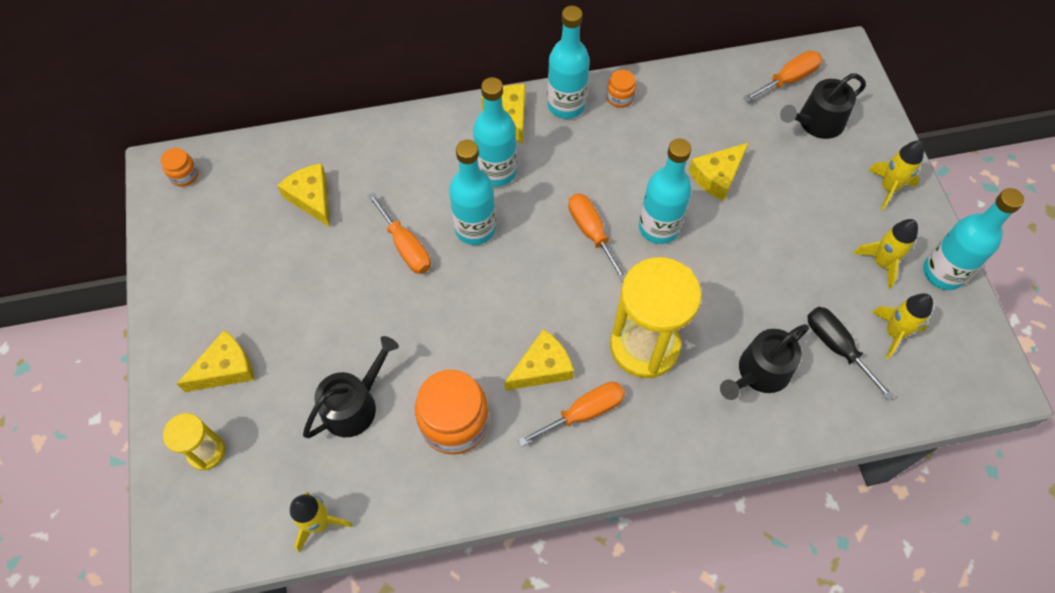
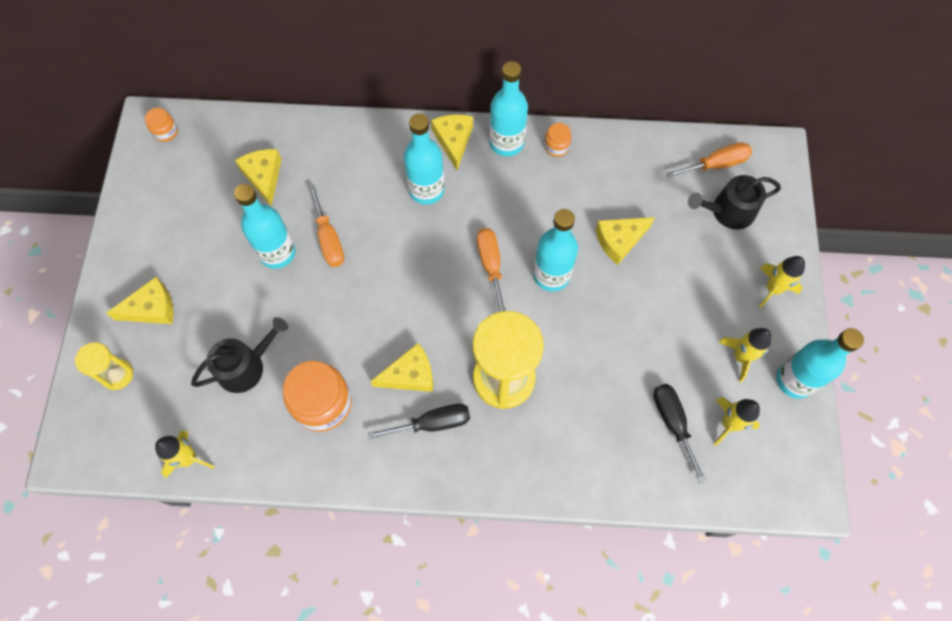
camera: 15 degrees right, 5 degrees up
(475, 229) = (392, 237): turquoise bottle -> turquoise bottle (277, 253)
(584, 413) = (433, 423): orange screwdriver -> black screwdriver
(759, 372) = (596, 428): black watering can -> none

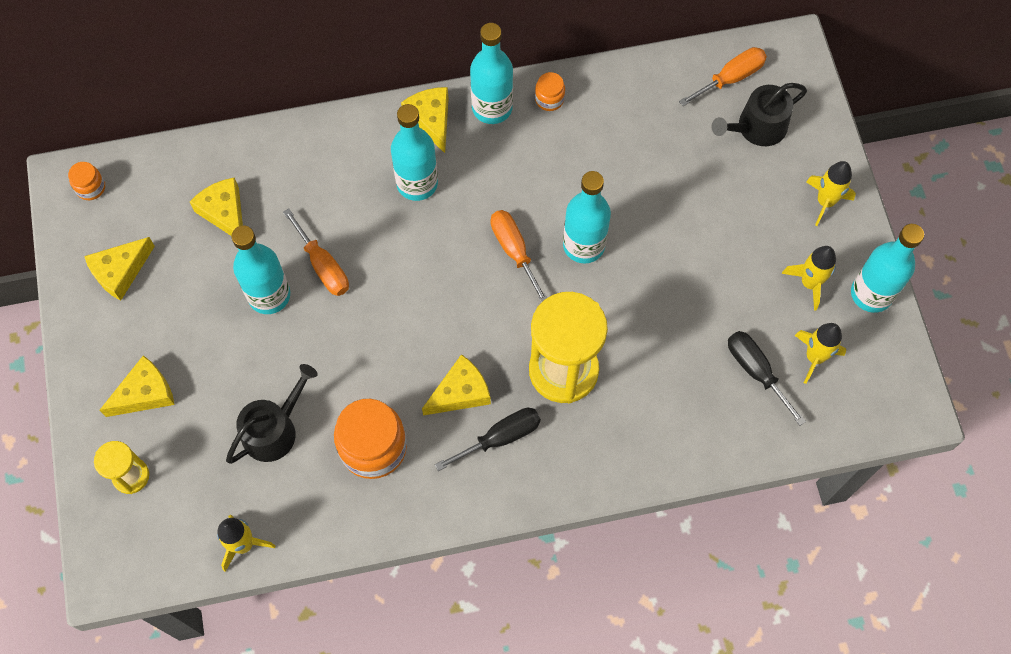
camera: 15 degrees left, 0 degrees up
(619, 240) = (648, 189): yellow cheese -> yellow cheese (120, 272)

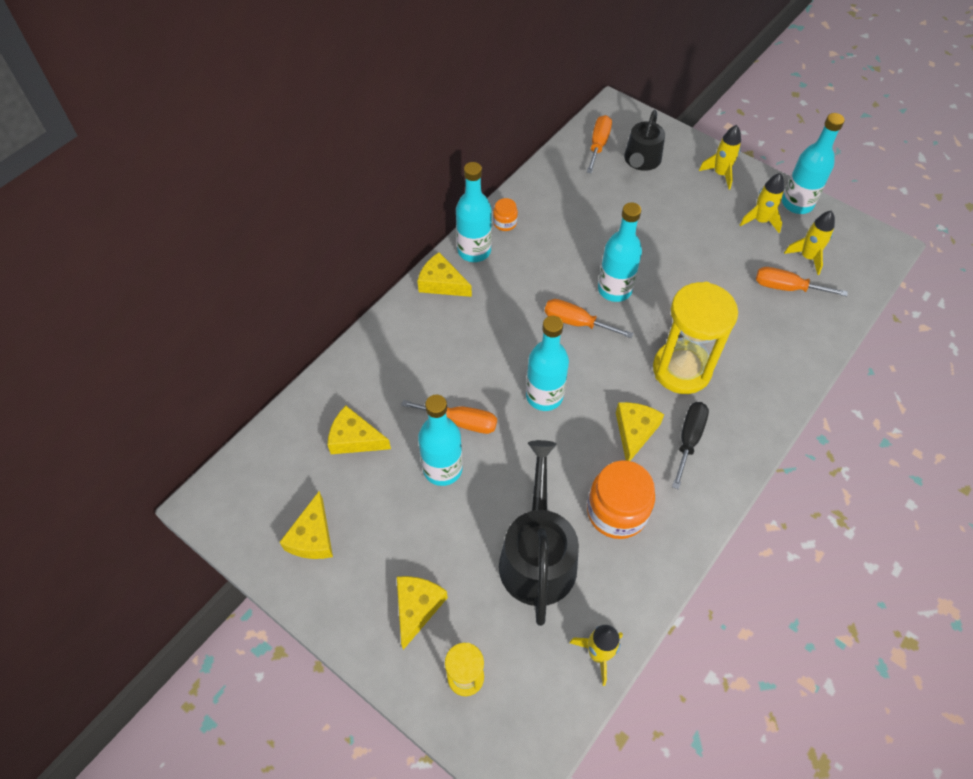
camera: 40 degrees left, 10 degrees down
(91, 188) = (231, 495): orange jar -> none
(274, 429) = (537, 555): black watering can -> black watering can, size x1.55
(417, 183) = (472, 326): turquoise bottle -> turquoise bottle (544, 396)
(756, 371) = (786, 287): black screwdriver -> orange screwdriver

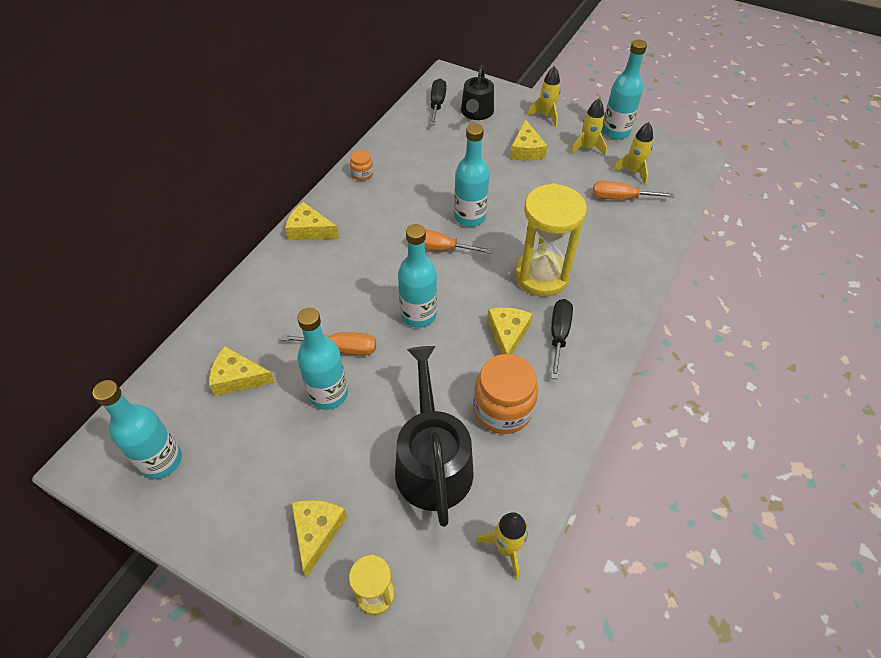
camera: 10 degrees left, 5 degrees down
(312, 537) = (202, 478): yellow cheese -> yellow cheese (526, 150)
(474, 251) = (337, 200): turquoise bottle -> turquoise bottle (161, 460)
(598, 145) = (437, 104): orange screwdriver -> black screwdriver

